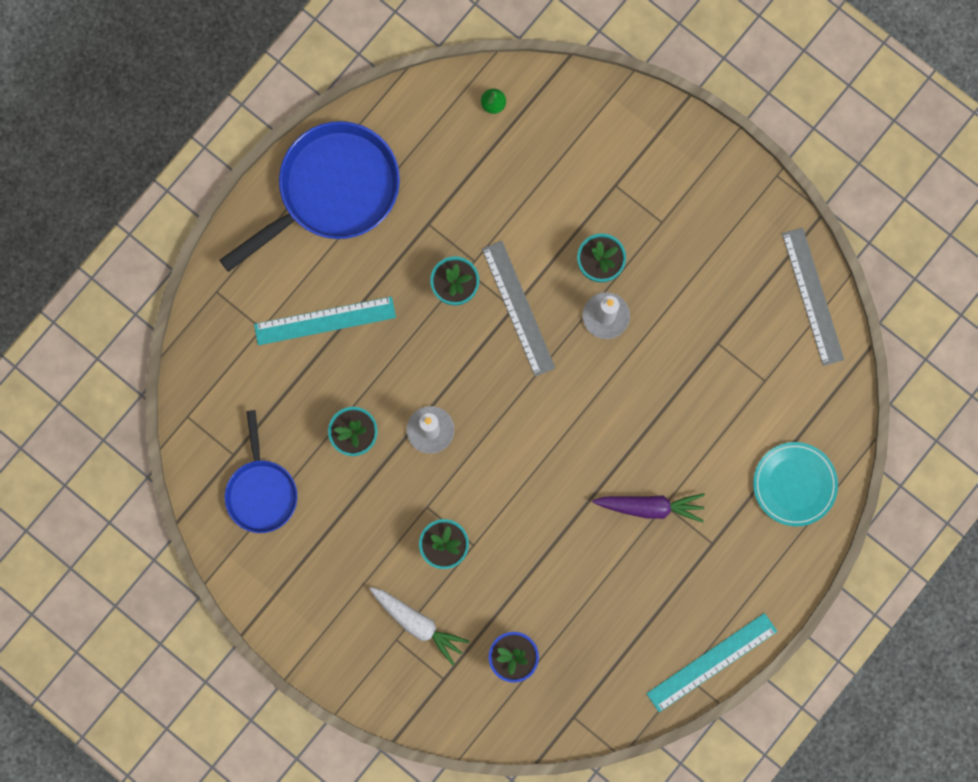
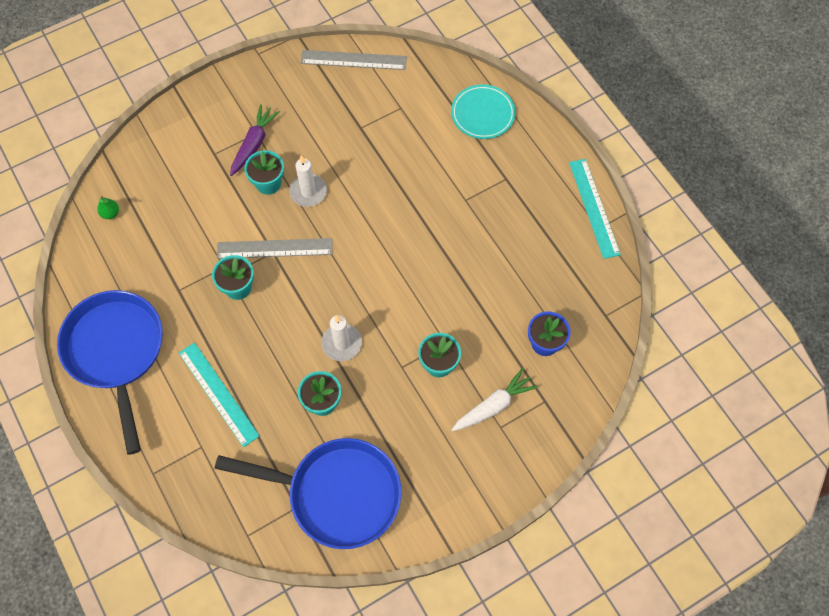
camera: 70 degrees left, 15 degrees down
(261, 491) = (337, 494): blue pan -> blue pan, size x1.69
(325, 321) = (218, 394): turquoise ruler -> turquoise ruler turned 45 degrees counterclockwise
(650, 507) = (463, 209): purple carrot -> purple carrot (254, 144)

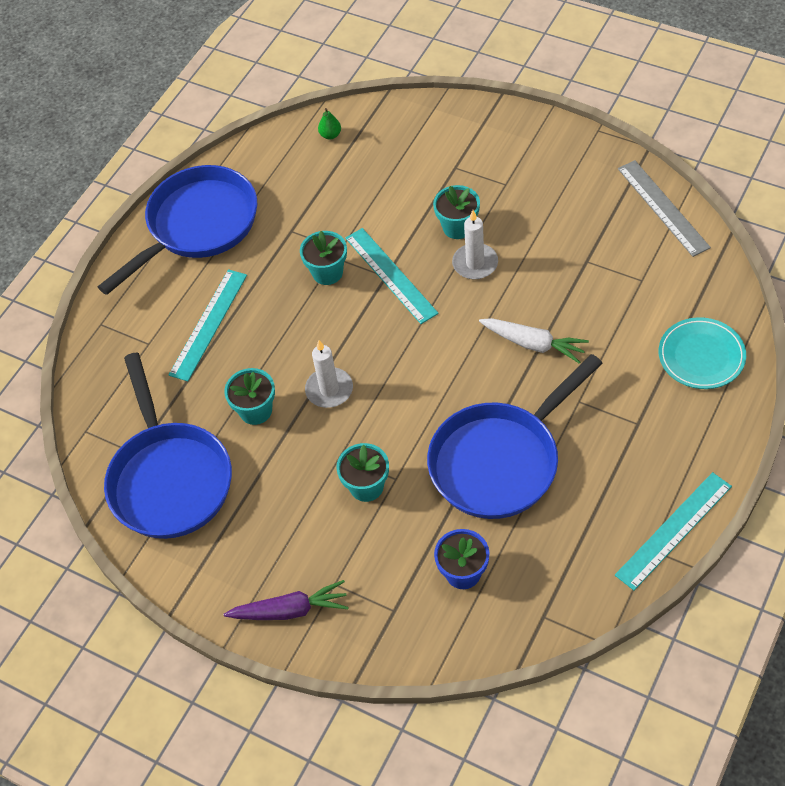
camera: 65 degrees right, 10 degrees down
(254, 144) = (492, 190): purple carrot -> purple carrot (290, 610)
(274, 248) = (391, 275): grey ruler -> turquoise ruler
(477, 272) = (500, 461): none -> blue pan
(493, 405) = (355, 563): white carrot -> white carrot (533, 344)

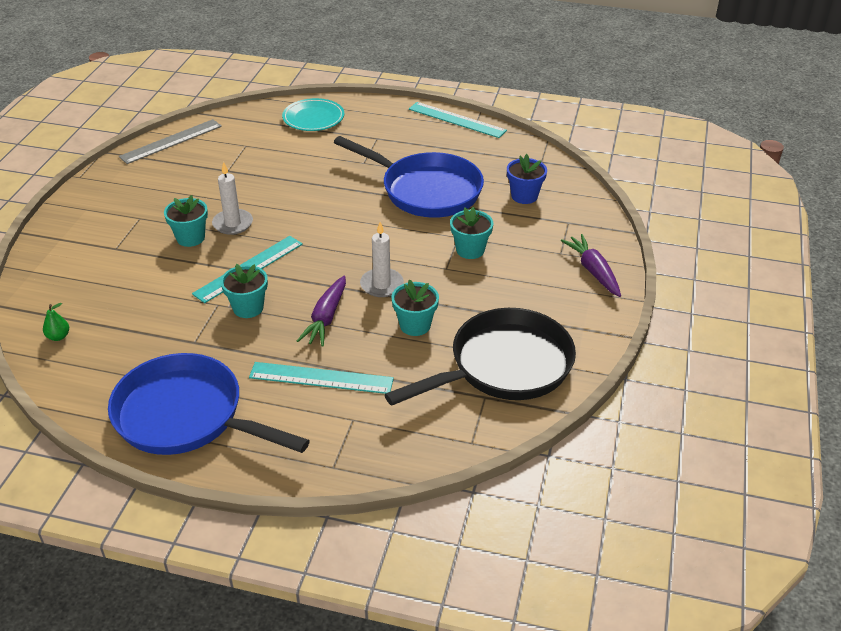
camera: 110 degrees left, 15 degrees down
(169, 479) = (504, 366): blue pan -> black pan
(291, 335) = (326, 318): none -> purple carrot
(533, 344) = (314, 186): white carrot -> none

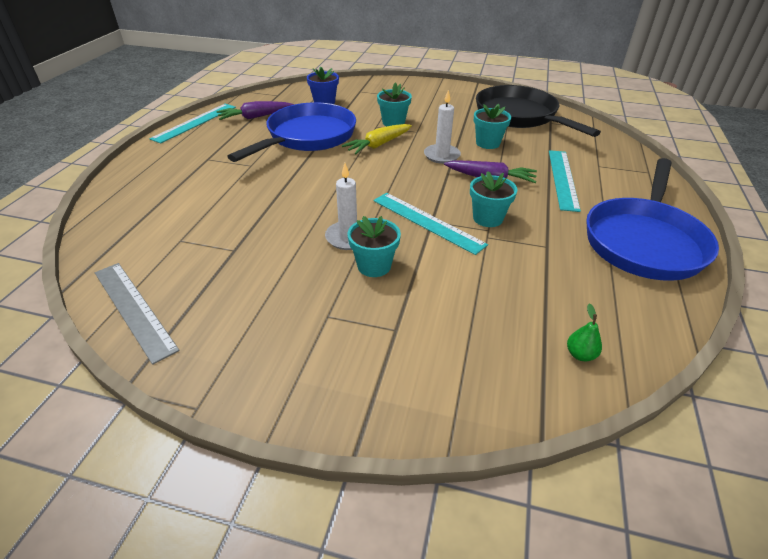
camera: 90 degrees left, 0 degrees up
(313, 118) = (142, 195): turquoise plate -> none
(408, 239) = (378, 145): none -> yellow carrot
(593, 271) = (415, 87): purple carrot -> purple carrot (255, 117)

